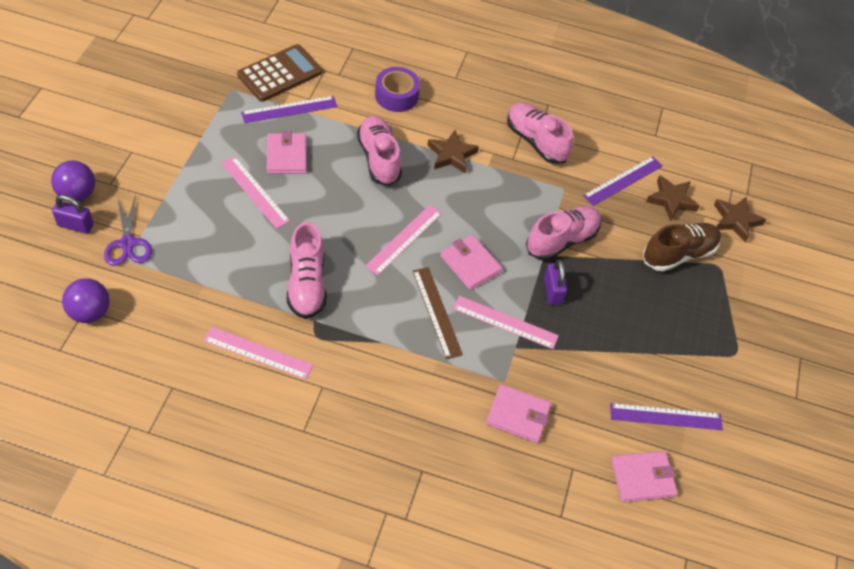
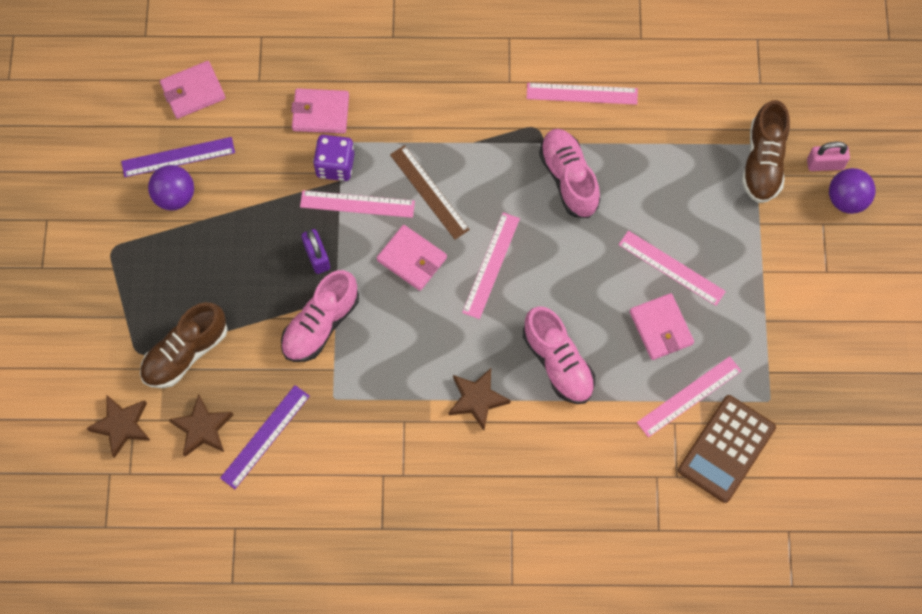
camera: 170 degrees right, 15 degrees up
(75, 225) = (825, 164): purple padlock -> pink padlock
(90, 312) = (753, 81): purple ball -> purple ball (175, 196)
(128, 243) = (763, 162): purple scissors -> brown shoe
(289, 109) = (689, 396): purple ruler -> pink ruler
(396, 96) = (573, 468): purple tape -> none
(516, 362) = (335, 165): none -> purple dice
(536, 141) = (383, 459): pink shoe -> none

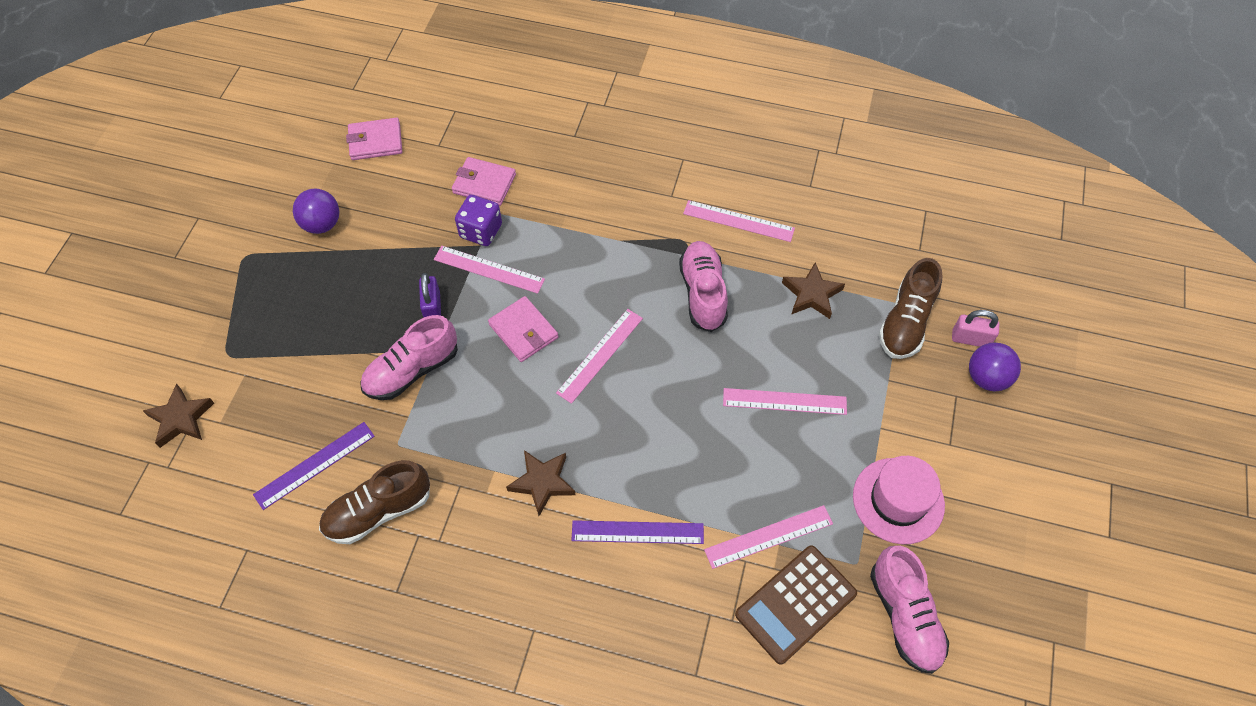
camera: 15 degrees right, 10 degrees down
(178, 157) = (339, 192): purple ruler -> purple ruler (637, 532)
(185, 353) = (272, 365): brown shoe -> brown shoe (378, 511)
(202, 428) = (257, 441): brown star -> brown star (811, 294)
(429, 192) = (561, 274): brown ruler -> none
(558, 362) = (638, 466): pink shoe -> pink shoe (904, 616)
(661, 328) = (757, 458): pink wallet -> none
(671, 268) = (784, 401): pink ruler -> pink ruler turned 45 degrees counterclockwise
(792, 335) = (898, 500): none -> pink hat

